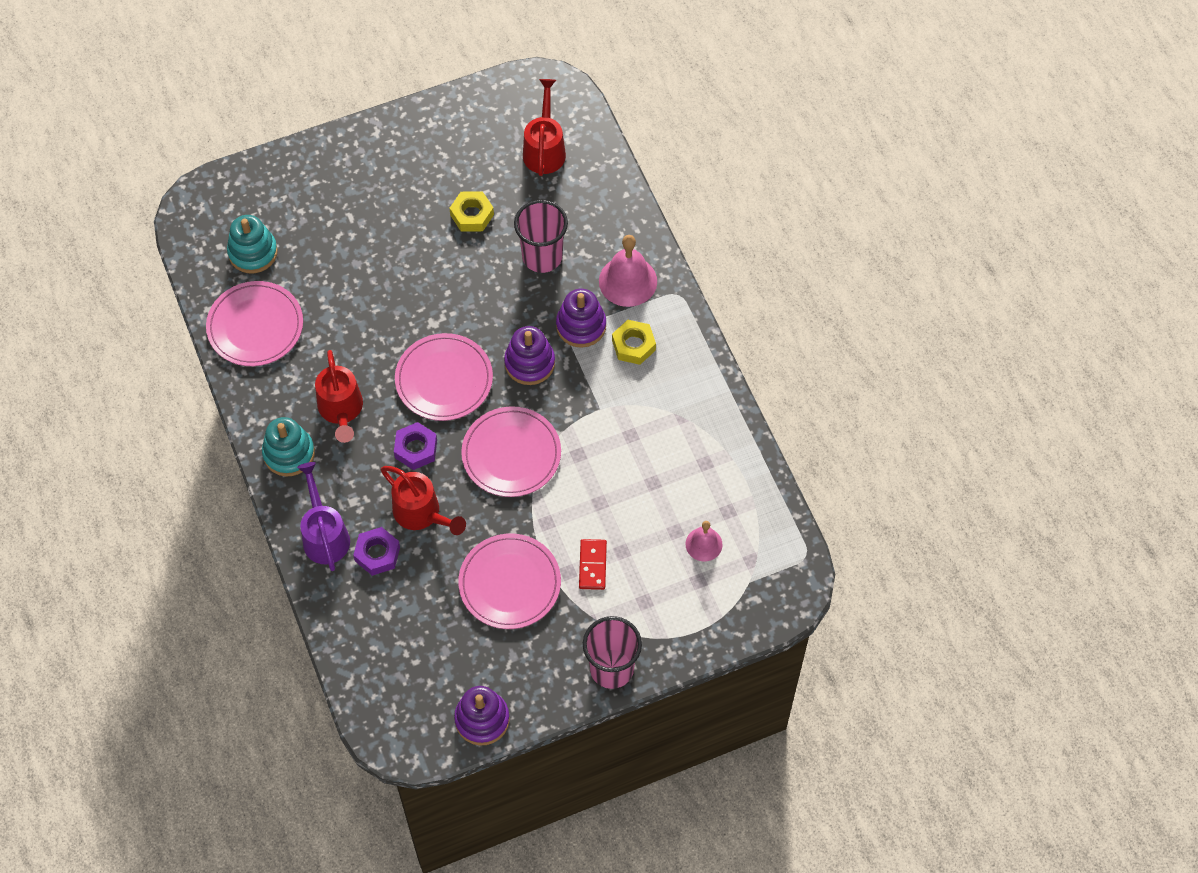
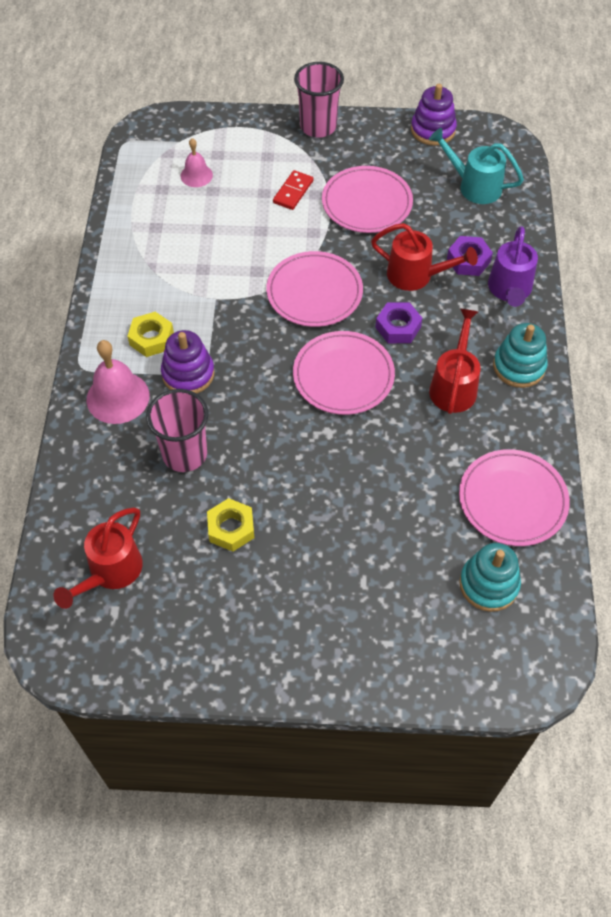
camera: 155 degrees left, 5 degrees down
(406, 655) = (474, 186): none -> turquoise watering can
(422, 514) = (416, 276): red watering can -> red watering can turned 135 degrees clockwise
(529, 363) = (255, 360): purple stacking toy -> none

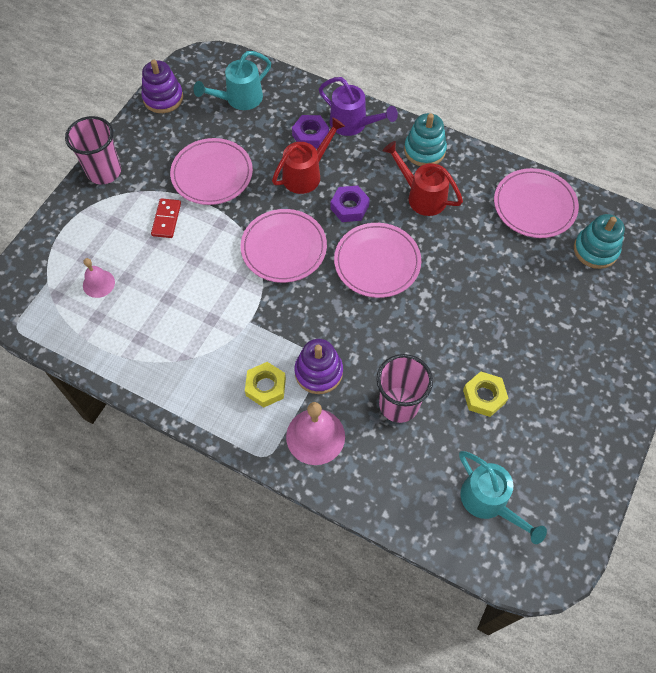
camera: 65 degrees left, 5 degrees up
(110, 572) = (489, 502): red watering can -> turquoise watering can
(293, 192) = (166, 219): red domino -> red domino turned 45 degrees clockwise

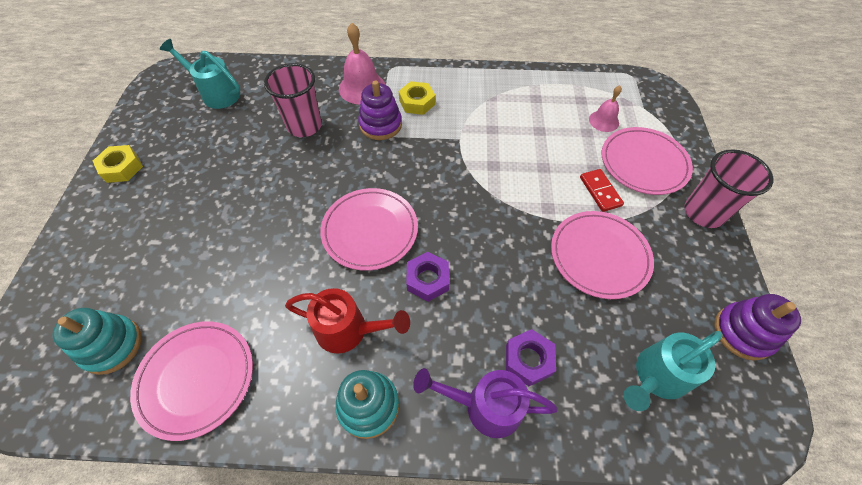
camera: 155 degrees right, 5 degrees down
(239, 99) = (656, 377): turquoise watering can -> turquoise watering can turned 150 degrees counterclockwise
(284, 248) = (470, 208): pink plate -> pink plate (643, 163)
(306, 174) = (499, 301): red watering can -> none
(484, 396) = (231, 155): yellow nut -> yellow nut (122, 168)

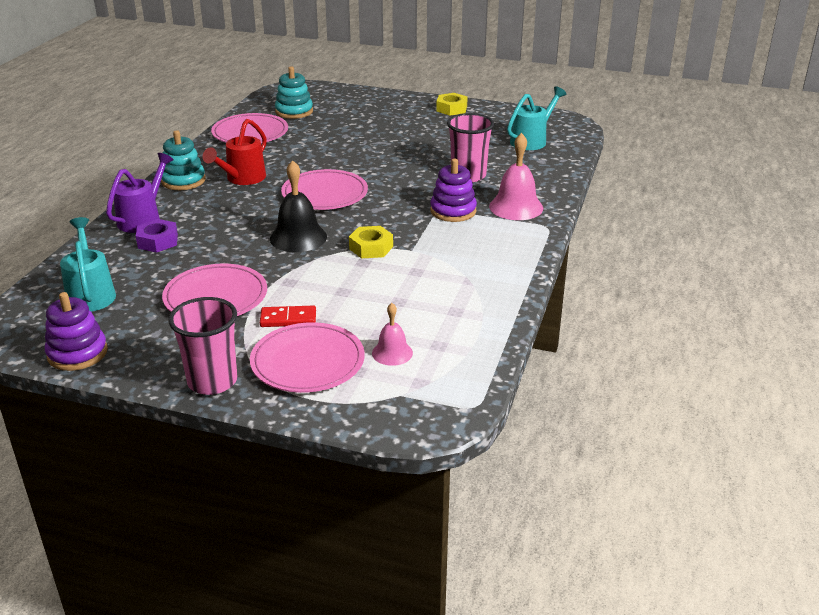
camera: 105 degrees right, 25 degrees down
(417, 102) = (480, 234): yellow nut -> yellow nut (371, 248)
(427, 279) = (259, 212): purple nut -> none
(469, 226) = (298, 237): none -> black bell

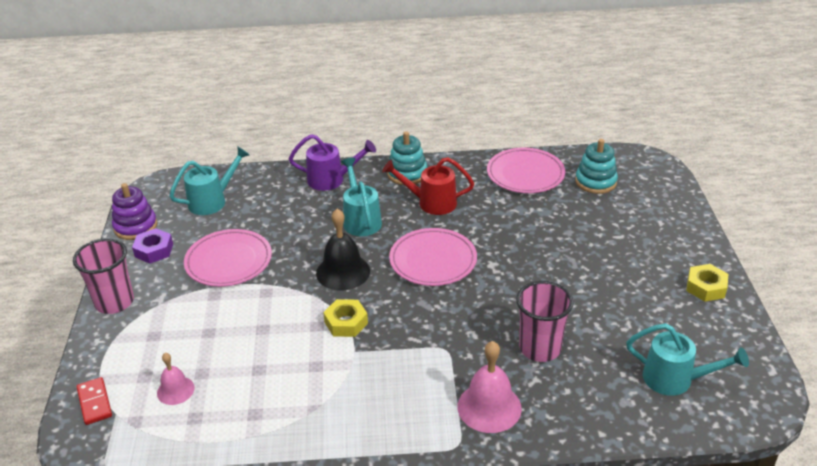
camera: 70 degrees right, 5 degrees up
(158, 241) = (300, 201): purple nut -> purple nut (154, 250)
(228, 215) = (361, 219): none -> turquoise watering can
(288, 319) = (209, 311): red domino -> red domino (94, 402)
(307, 362) = (150, 343): pink plate -> none
(453, 211) = (450, 358): purple stacking toy -> none

